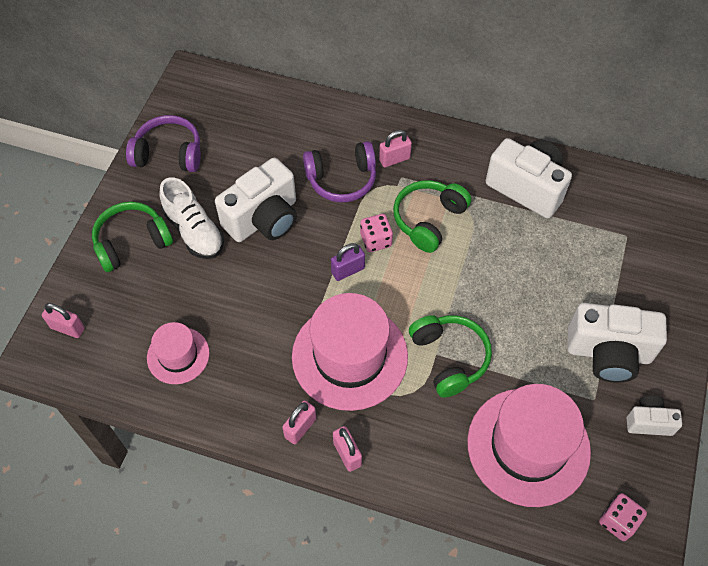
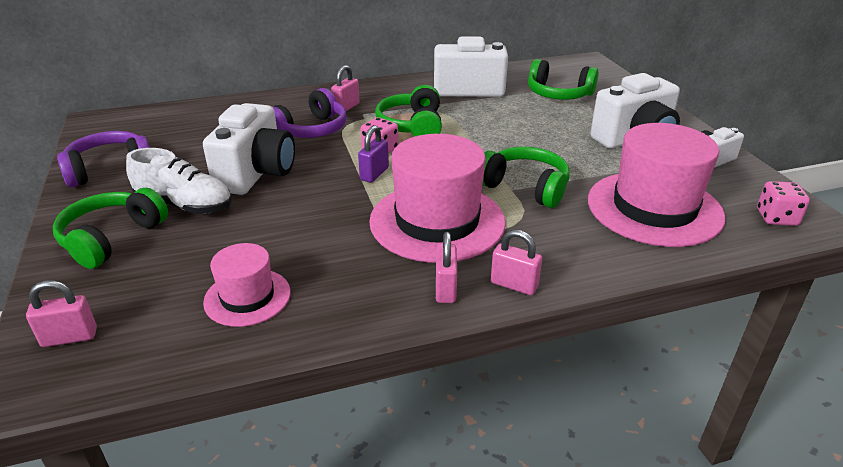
camera: 35 degrees left, 25 degrees down
(607, 243) = (558, 94): none -> green headphones

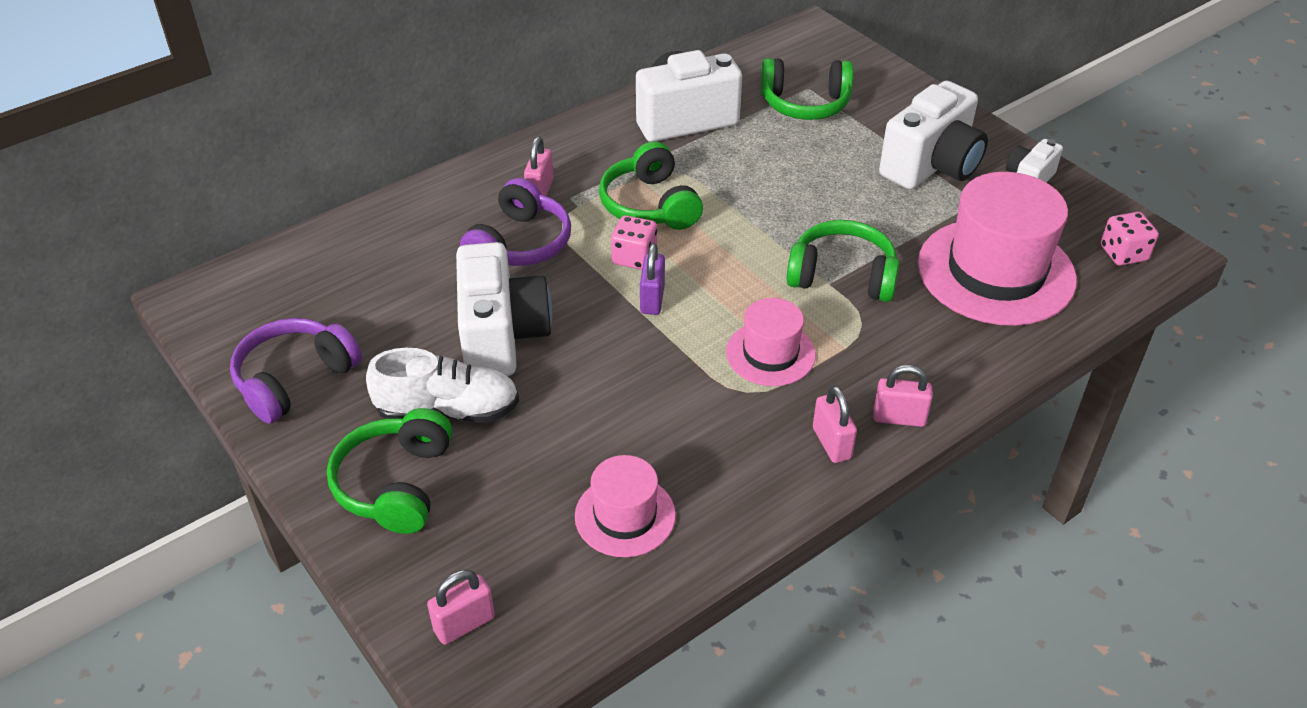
camera: 20 degrees left, 10 degrees up
(437, 221) = (770, 353): pink hat -> pink hat, size x0.54

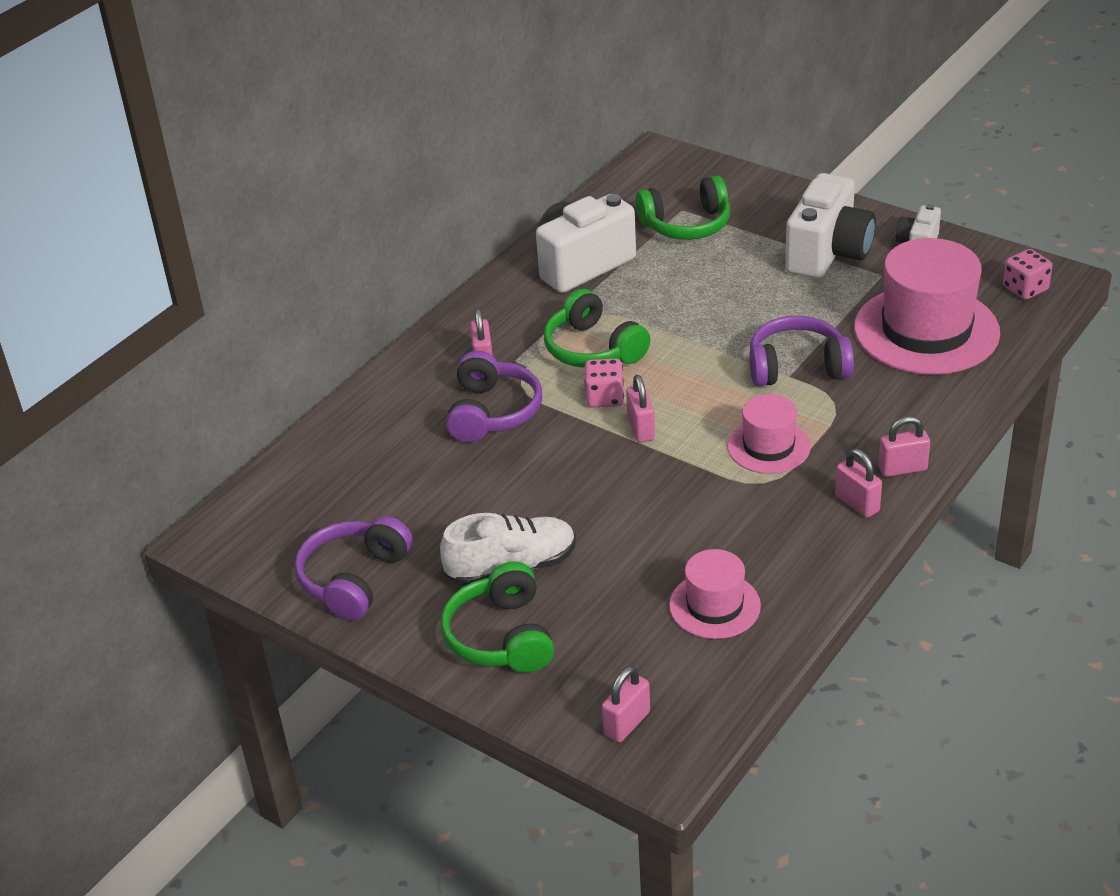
camera: 15 degrees left, 5 degrees down
(501, 336) = (523, 494): white camera -> none
(652, 299) = (641, 429): purple padlock -> pink padlock
(842, 276) = (797, 367): green headphones -> purple headphones

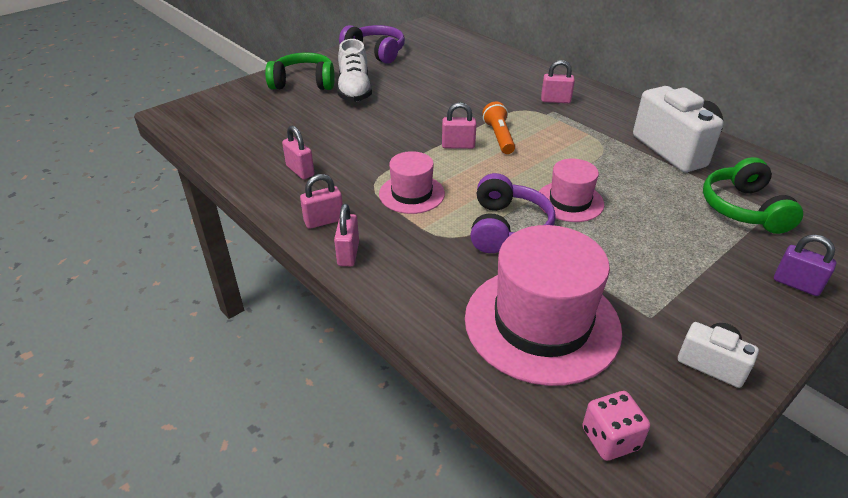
camera: 100 degrees right, 0 degrees up
(492, 412) = (499, 98): purple headphones -> none
(593, 349) = (559, 140): green headphones -> none
(604, 397) = (499, 137): pink dice -> orange flashlight
(627, 723) = (212, 107): pink padlock -> pink padlock (300, 171)
(714, 606) = (272, 146): pink hat -> pink hat (570, 201)
(793, 203) = (796, 284): none -> purple padlock
(828, 254) = (693, 287): white camera -> none

